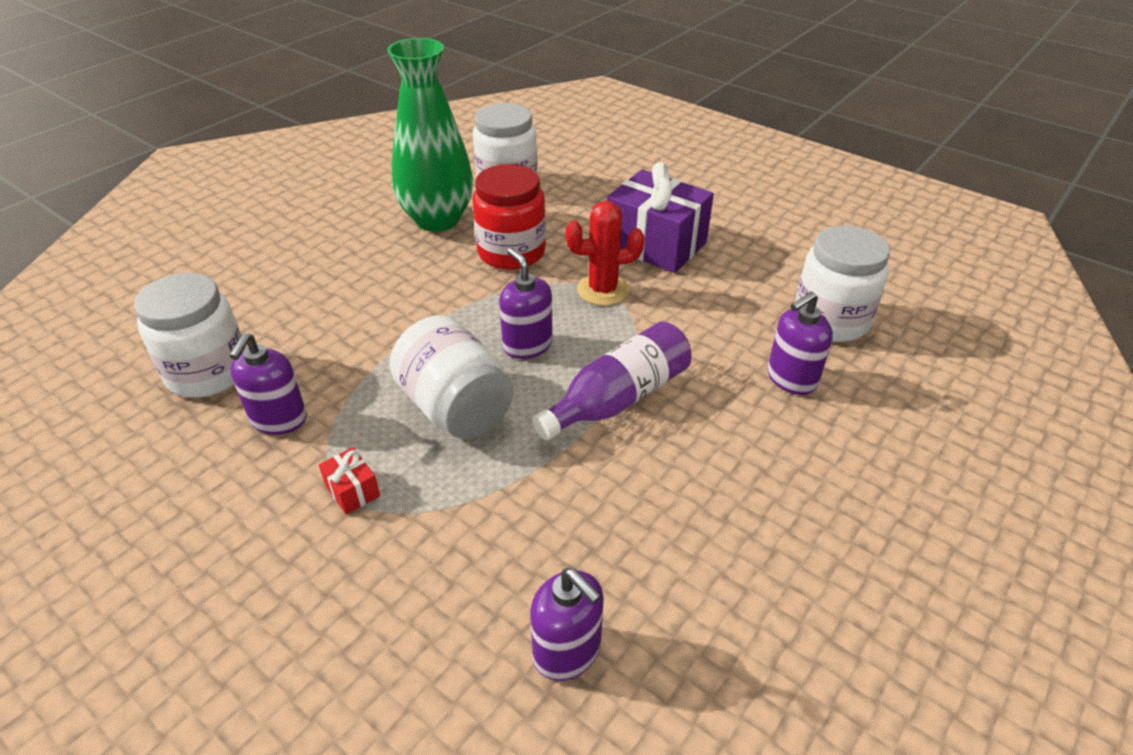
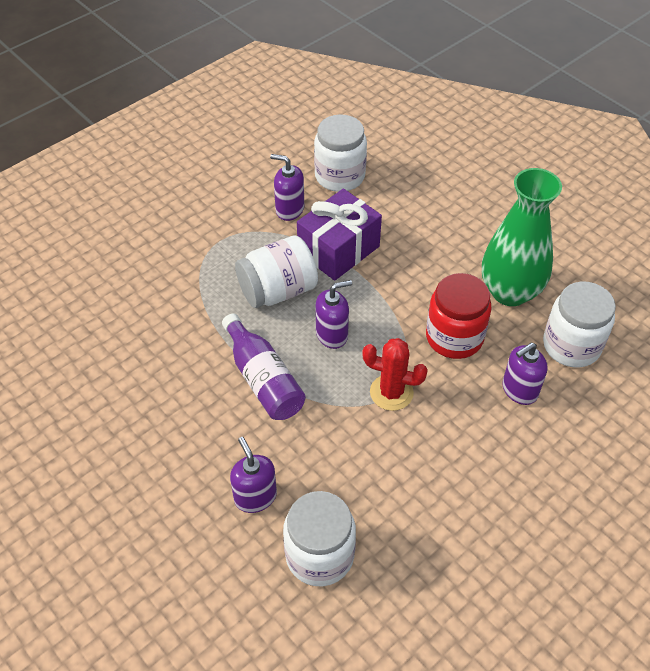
camera: 100 degrees right, 10 degrees up
(352, 490) = (224, 242): red gift -> none
(567, 651) = (91, 324): purple soap dispenser -> purple soap dispenser (519, 390)
(603, 290) = (391, 392): red cactus -> red cactus turned 75 degrees counterclockwise
(655, 244) = (455, 446): purple gift -> purple gift (338, 249)

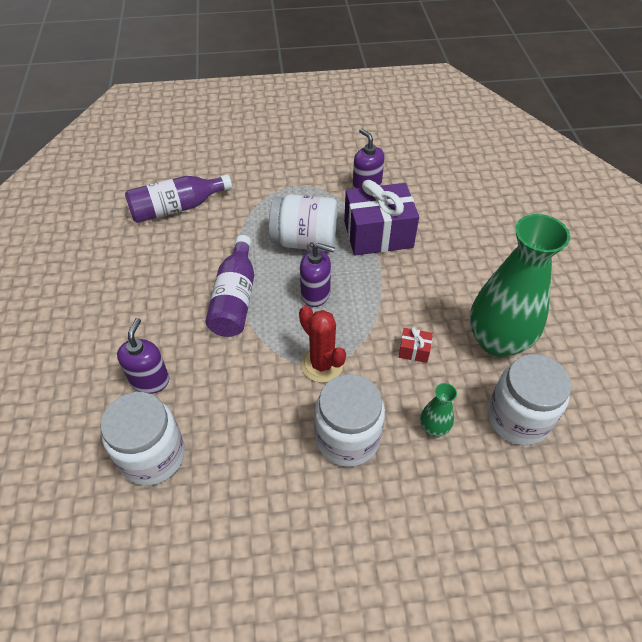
camera: 35 degrees right, 0 degrees up
(120, 324) = (177, 208): none -> purple bottle
(340, 176) = (428, 182): white jar -> white jar (347, 438)
(454, 337) = (414, 351): red jar -> red gift
(519, 390) = (434, 427): purple soap dispenser -> green vase

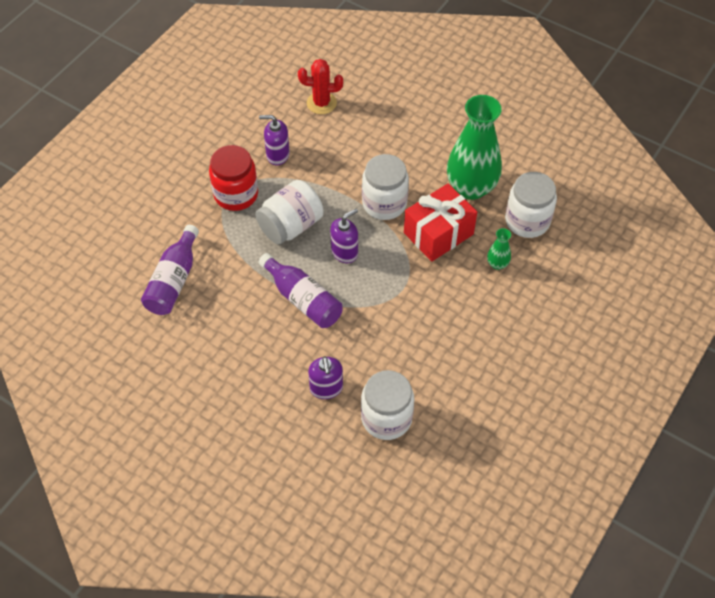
camera: 50 degrees left, 5 degrees up
(150, 380) = (326, 388): purple soap dispenser -> purple soap dispenser turned 150 degrees counterclockwise
(299, 189) = (236, 194): none -> red jar
(322, 364) = (403, 287): red cactus -> red cactus (321, 103)
(347, 438) = (465, 310): white jar -> white jar (384, 203)
(378, 234) = (328, 181): purple gift -> none
(414, 351) = (438, 233): red gift -> red gift, size x2.44

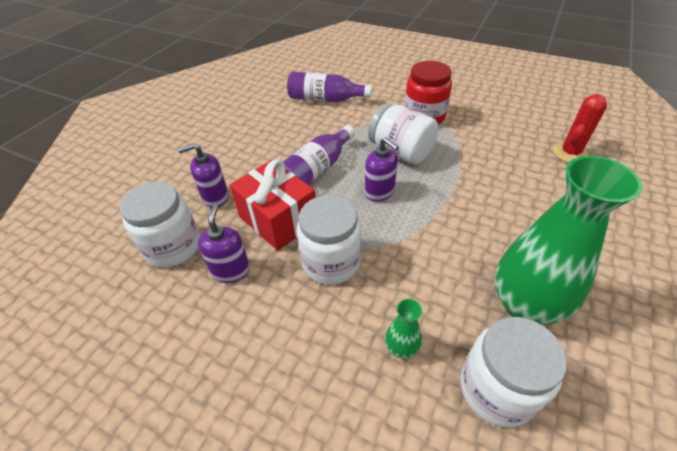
camera: 85 degrees right, 10 degrees down
(277, 155) = (482, 133): purple soap dispenser -> purple soap dispenser (231, 270)
(321, 103) = (570, 153): red cactus -> red cactus turned 45 degrees clockwise
(384, 203) = (457, 216): white jar -> white jar (331, 262)
(438, 233) = (431, 273): red gift -> red gift (278, 219)

